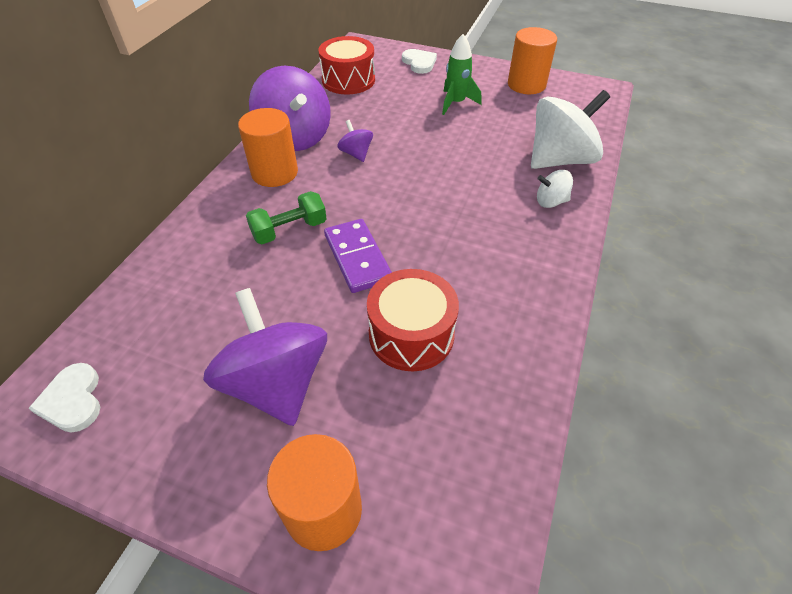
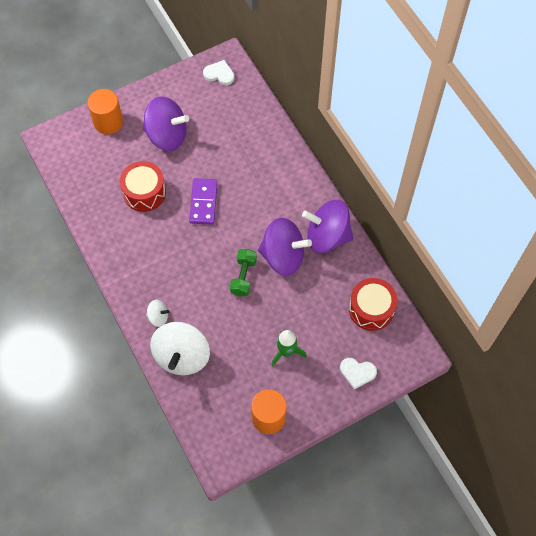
camera: 130 degrees right, 15 degrees up
(274, 172) = (301, 207): orange cylinder -> none
(289, 230) = (248, 187): green dumbbell -> green dumbbell (243, 276)
(356, 154) = (283, 256): purple spinning top -> purple spinning top, size x2.16
(357, 258) = (203, 202): purple domino -> purple domino turned 75 degrees clockwise
(550, 202) = (158, 317): white spinning top -> white spinning top turned 60 degrees clockwise

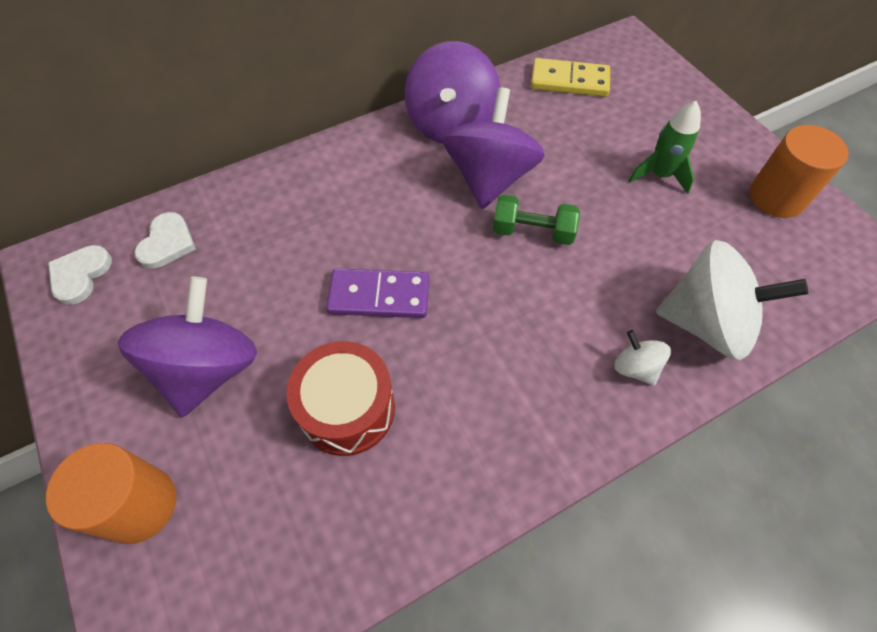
camera: 90 degrees left, 5 degrees down
(158, 317) = (635, 367): white spinning top -> white spinning top turned 45 degrees counterclockwise
(357, 372) = (671, 97): white heart -> white heart (167, 243)
(371, 309) = (569, 81): red drum -> yellow domino

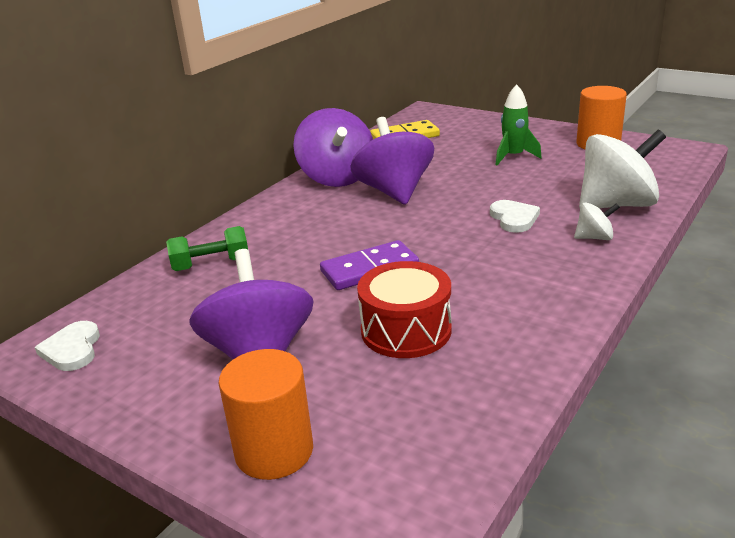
camera: 25 degrees left, 30 degrees down
(167, 243) = (146, 304): white heart -> white heart (514, 218)
(532, 231) = (454, 204): green dumbbell -> green dumbbell (211, 264)
(635, 367) = (594, 237): white spinning top -> white spinning top turned 150 degrees clockwise

